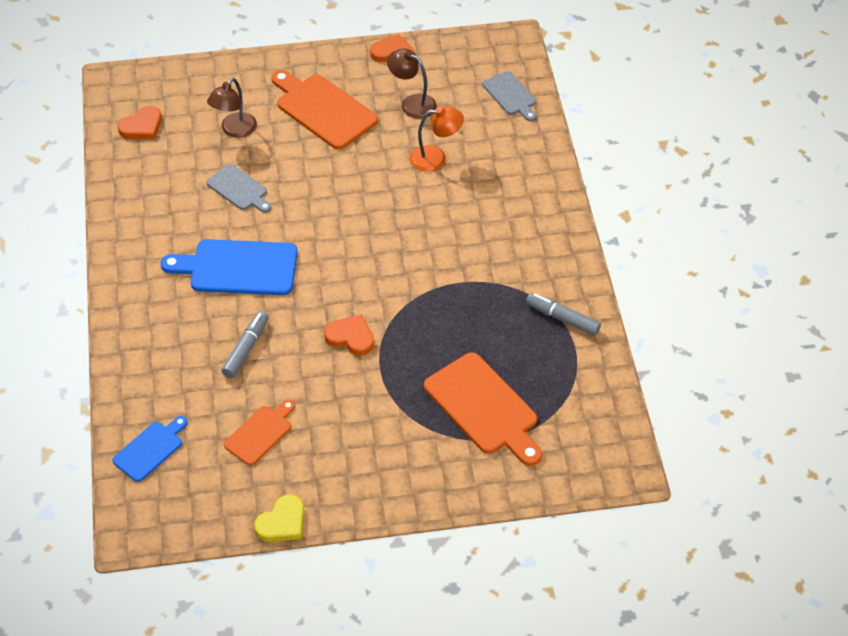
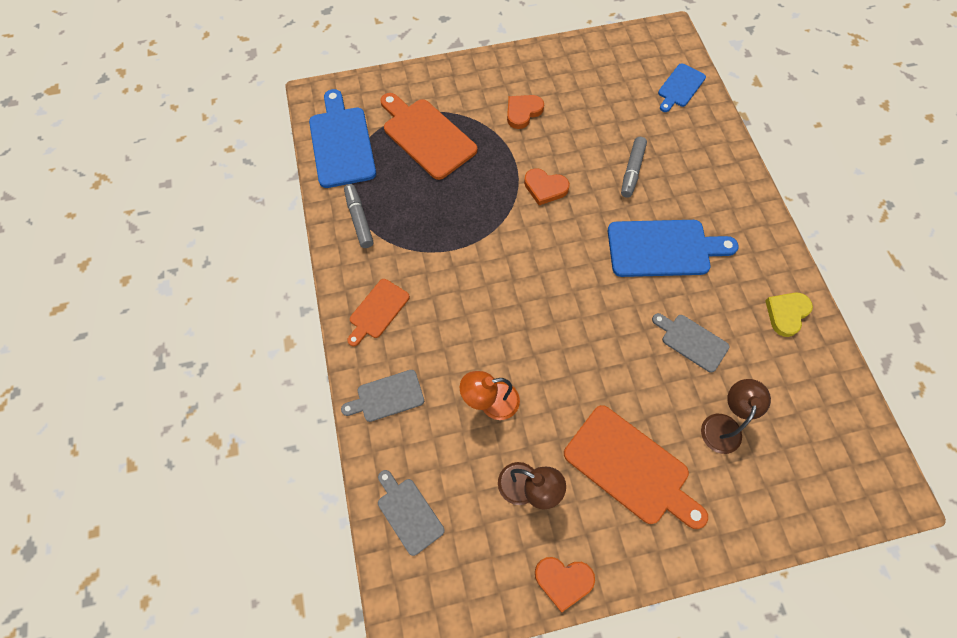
camera: 175 degrees right, 15 degrees up
(142, 126) = (829, 422): orange heart -> orange heart (523, 112)
(260, 433) = (600, 104): orange cutting board -> orange cutting board (377, 311)
(282, 522) = (567, 46): yellow heart -> yellow heart (786, 313)
(529, 168) = (387, 396): none -> grey cutting board
(562, 318) = (359, 219): grey marker -> grey marker turned 135 degrees counterclockwise
(588, 406) = (341, 143): none -> blue cutting board

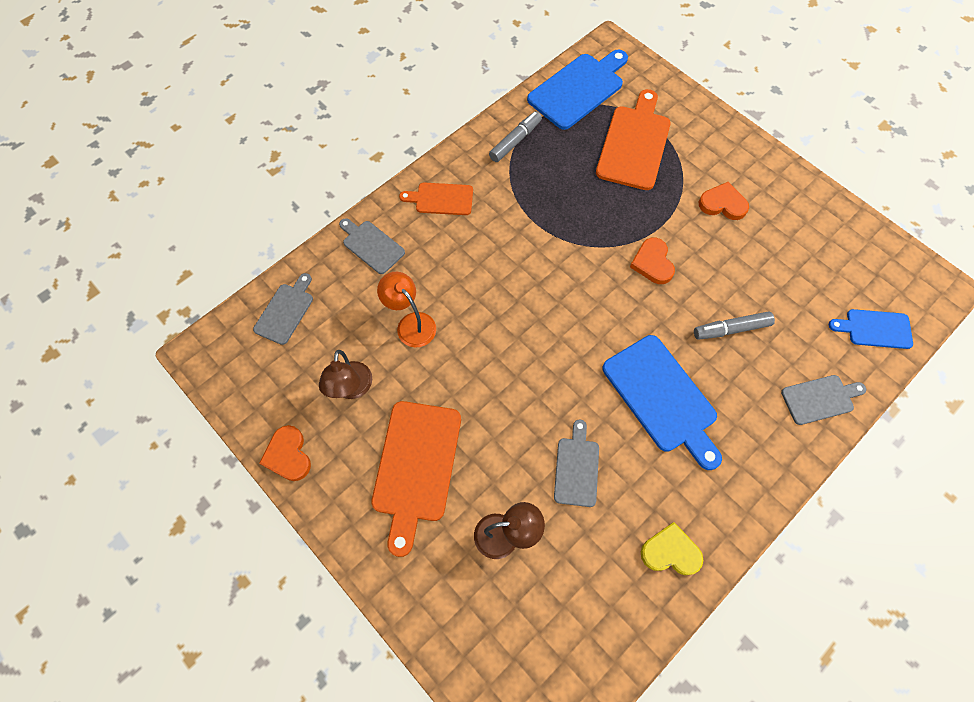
camera: 60 degrees right, 0 degrees up
(715, 151) = (820, 399): none -> grey cutting board

